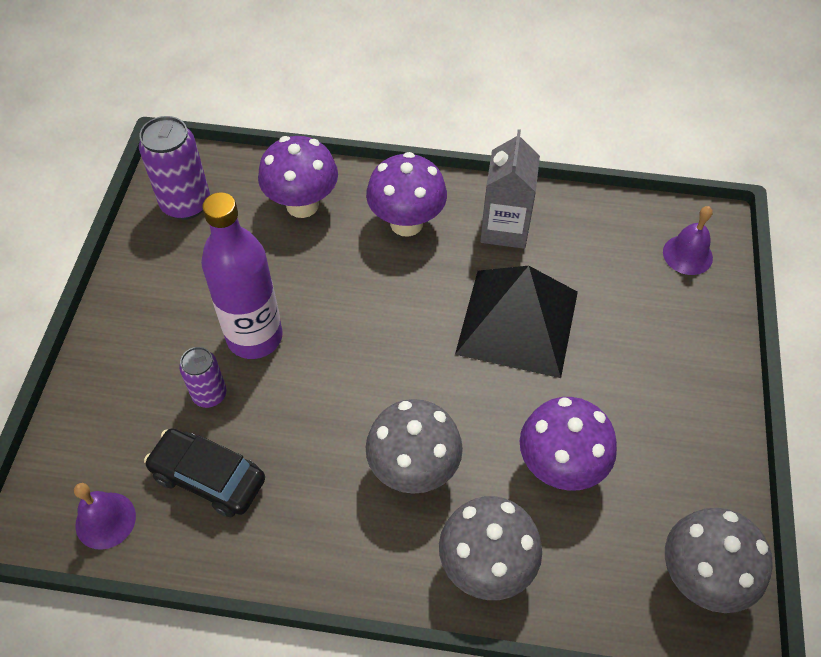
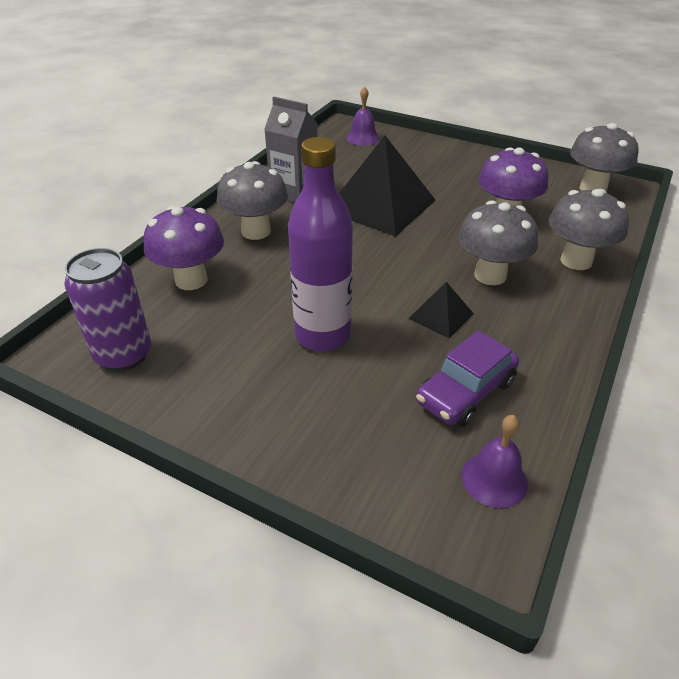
camera: 70 degrees left, 15 degrees down
(208, 478) = (465, 392): black car -> purple car
(209, 395) = (373, 376): purple can -> none
(319, 433) = (441, 316): none -> black pyramid
(406, 223) = (256, 231): purple mushroom -> grey mushroom

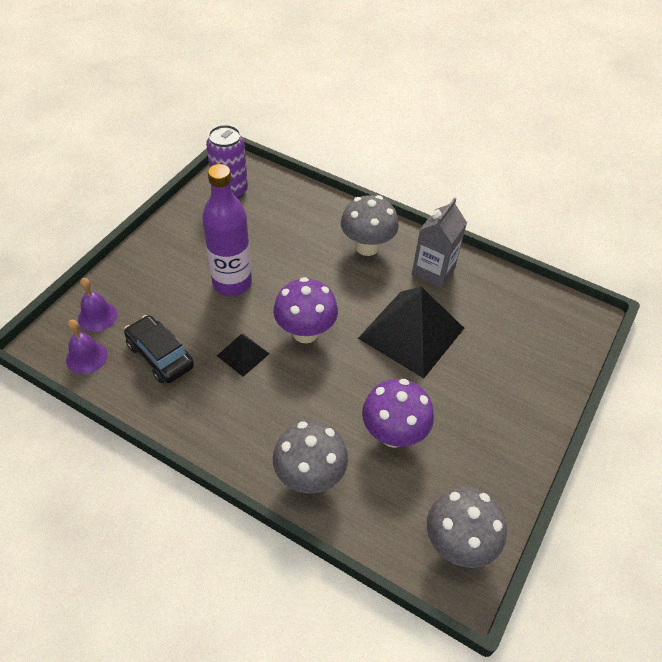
camera: 90 degrees right, 10 degrees up
(191, 280) = (303, 214): purple mushroom -> purple mushroom (305, 332)
(363, 138) = (558, 331): purple bell -> purple bell (97, 316)
(465, 392) = (160, 356): purple car -> black car
(490, 275) = (292, 399): grey mushroom -> none

